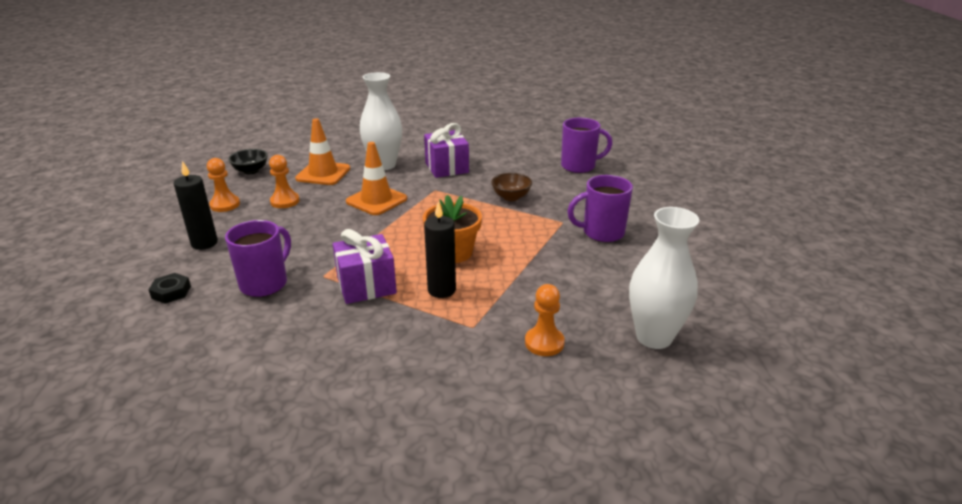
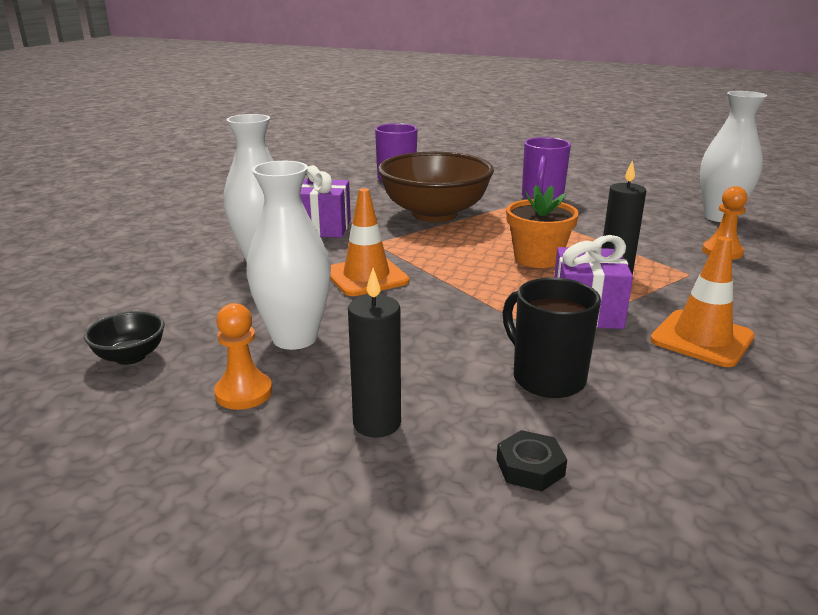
camera: 65 degrees left, 5 degrees down
(265, 283) = (546, 378): purple mug -> black mug
(285, 201) = (295, 338): orange pawn -> white vase
(323, 174) = (232, 299): orange traffic cone -> orange traffic cone (702, 339)
(511, 197) = (434, 214): brown bowl -> brown bowl, size x2.32

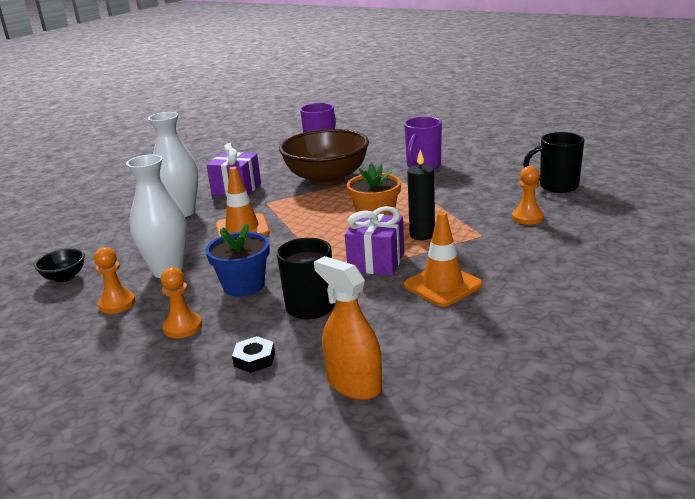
camera: 15 degrees right, 0 degrees up
(377, 423) = (182, 327): black candle -> orange pawn
(426, 354) = (243, 285): none -> blue flower pot
(715, 495) = (354, 384): none -> orange spray bottle
(719, 217) = (557, 186): white vase -> black mug

